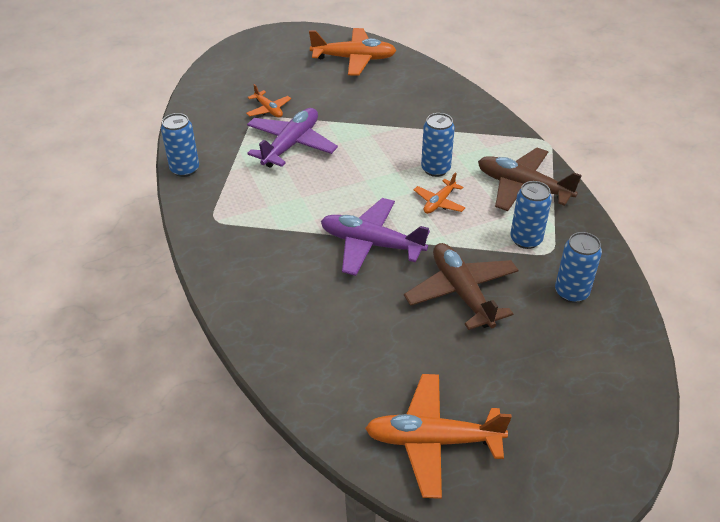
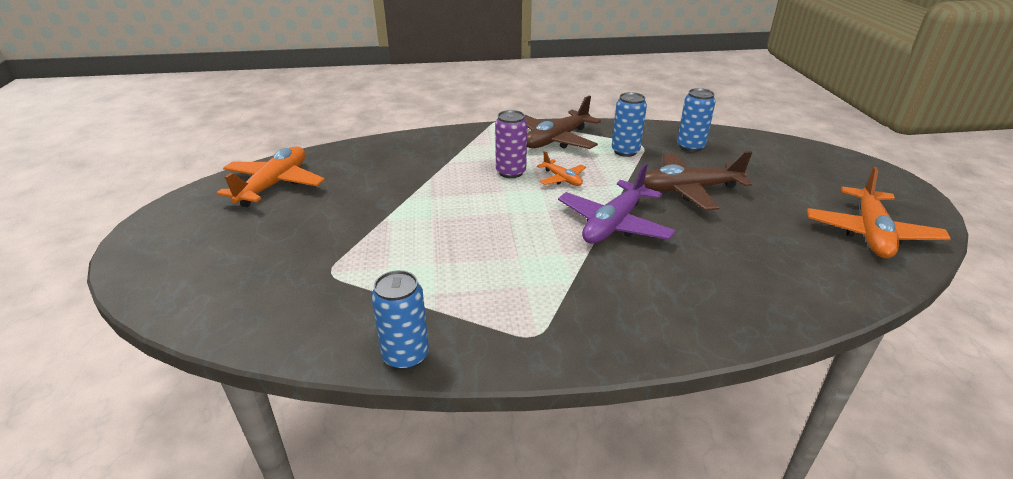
camera: 75 degrees left, 10 degrees down
(268, 109) = (321, 260): orange plane -> none
(291, 145) = (412, 252): purple plane -> none
(435, 169) = (510, 172): blue can -> purple can

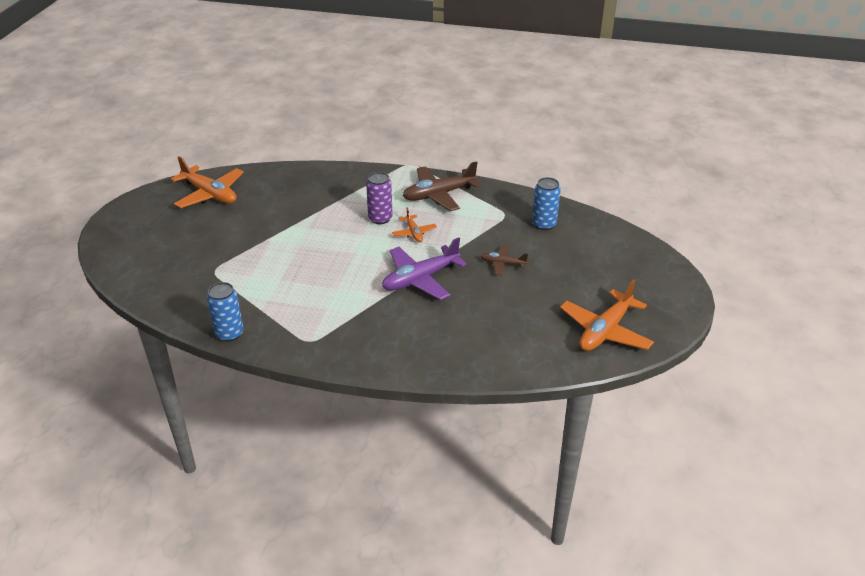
camera: 20 degrees right, 5 degrees up
(274, 185) = (210, 194): orange plane -> orange plane turned 90 degrees clockwise
(625, 151) = (485, 217): blue can -> none
(689, 190) = (503, 263): brown plane -> brown plane, size x0.53

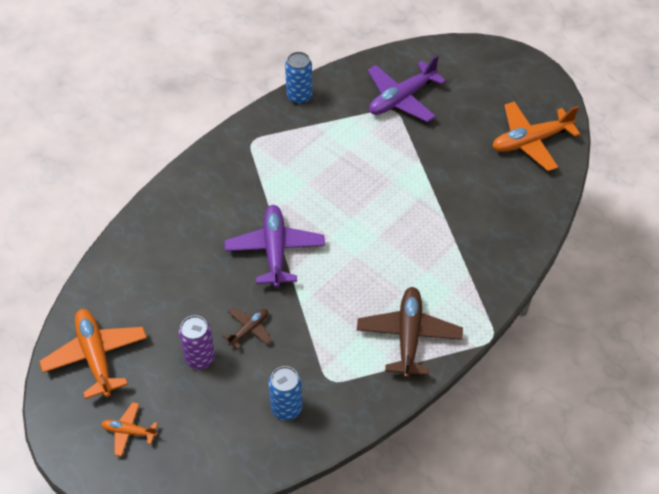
camera: 120 degrees right, 15 degrees up
(196, 271) = (402, 98): none -> purple plane
(380, 218) = (397, 262): purple can -> purple can (200, 358)
(414, 233) = (352, 279): orange plane -> orange plane (129, 431)

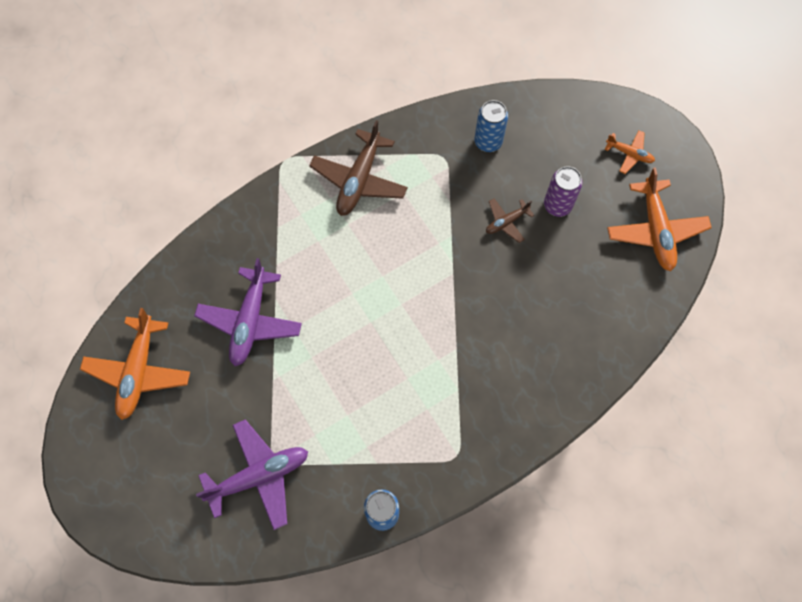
camera: 165 degrees left, 15 degrees up
(275, 250) = (462, 302): purple plane -> purple plane (250, 321)
(530, 141) = (138, 371): orange plane -> orange plane turned 105 degrees clockwise

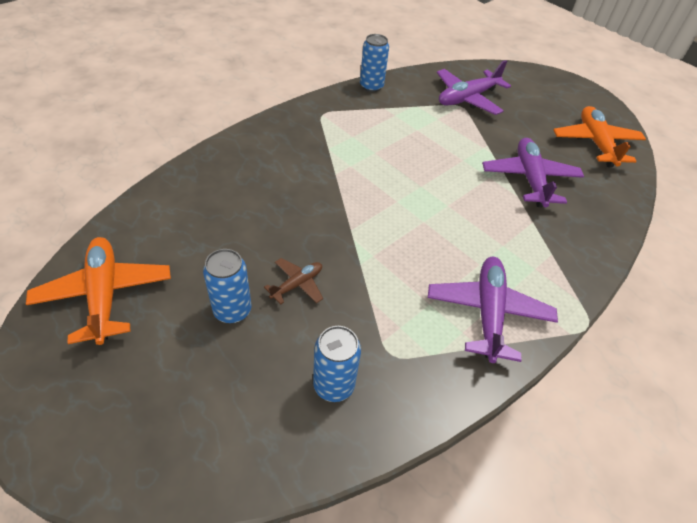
camera: 165 degrees right, 20 degrees down
(359, 180) = (488, 313): brown plane -> purple plane
(557, 205) = (232, 310): purple can -> blue can
(629, 154) = (118, 395): orange plane -> none

